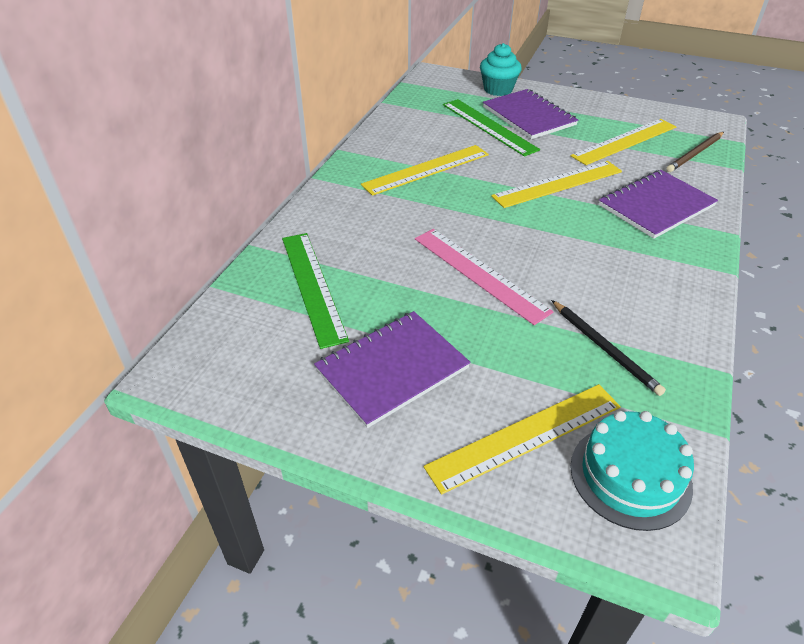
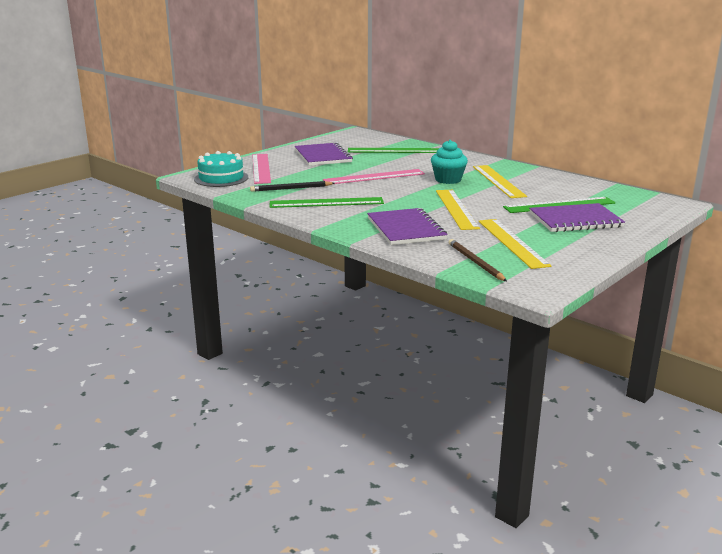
camera: 110 degrees right, 20 degrees down
(498, 89) = (637, 219): turquoise cupcake -> turquoise cupcake (448, 180)
(525, 436) = (261, 168): yellow ruler -> pink ruler
(632, 290) = (326, 203): none -> green ruler

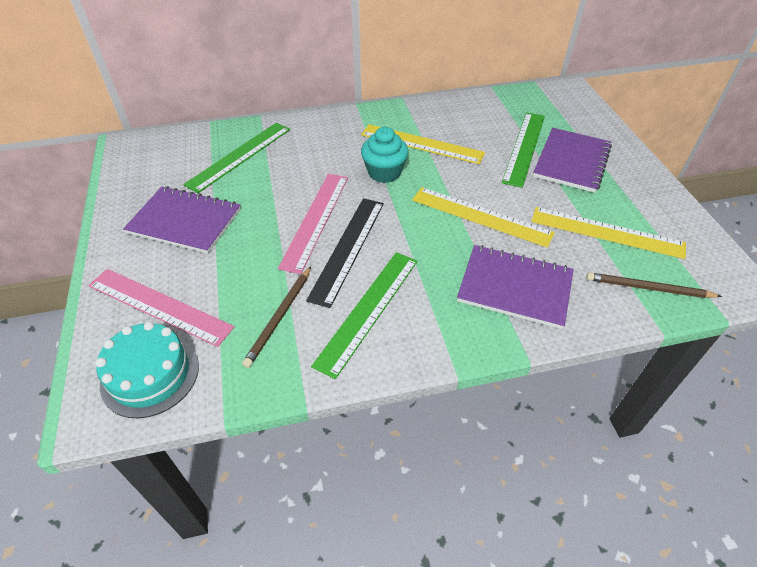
camera: 55 degrees left, 25 degrees up
(291, 188) = (279, 317): black pencil -> brown pencil
(364, 188) = (348, 249): none -> black ruler

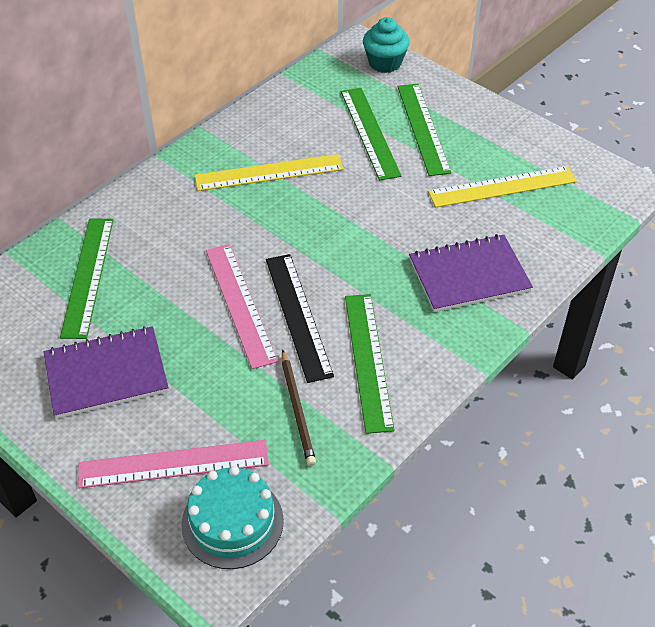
camera: 35 degrees left, 0 degrees up
(384, 172) = (260, 222): turquoise cupcake -> turquoise cupcake (385, 63)
(481, 216) = (388, 223): yellow ruler -> none
(572, 161) = (423, 128): purple notebook -> green ruler
(648, 288) = (567, 222): brown pencil -> none

